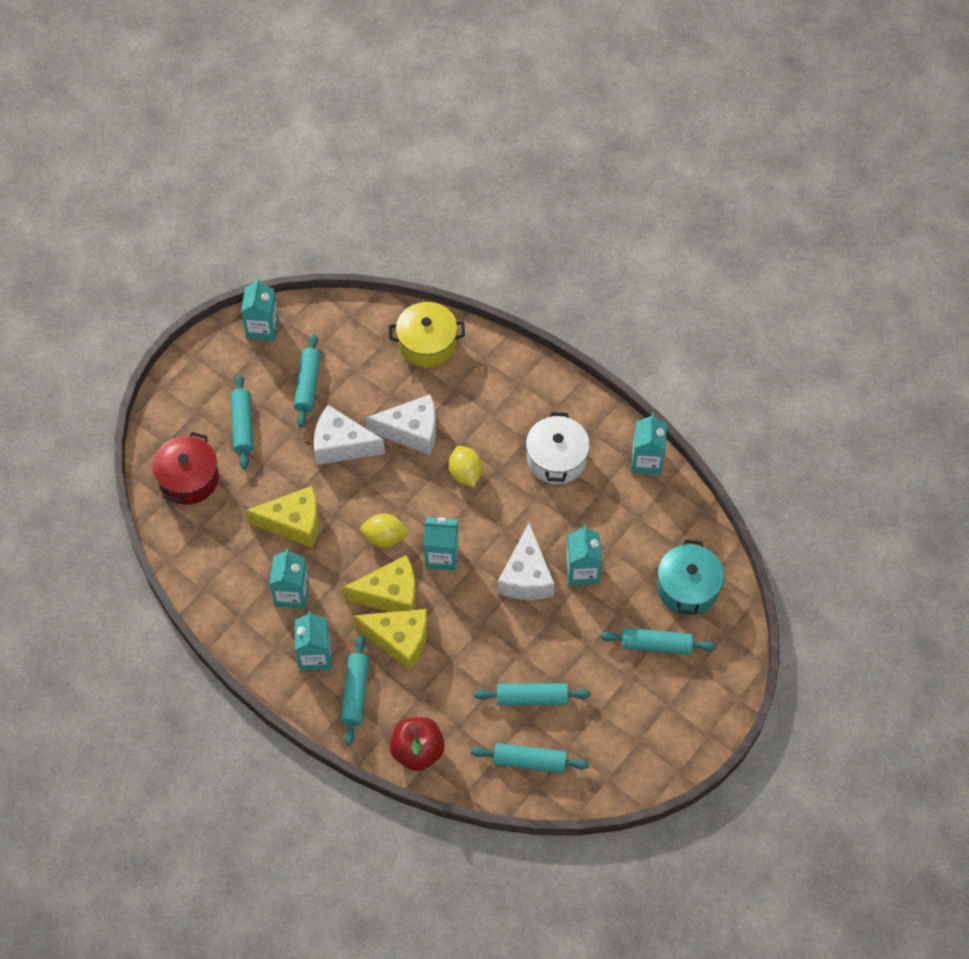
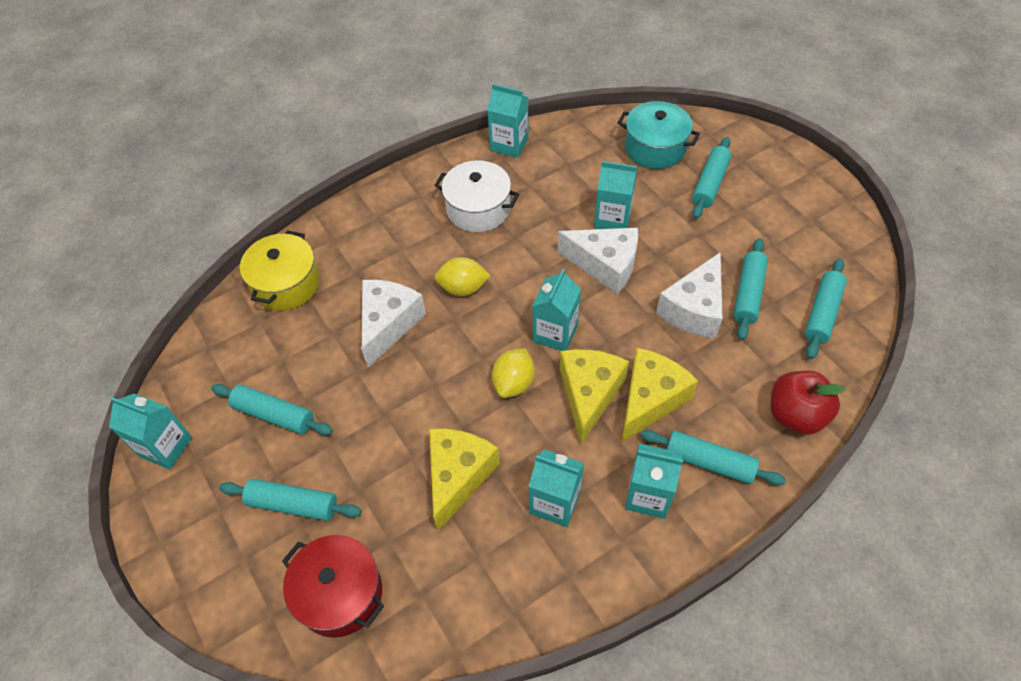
camera: 70 degrees left, 5 degrees down
(341, 445) = (373, 398): white cheese -> white cheese (694, 309)

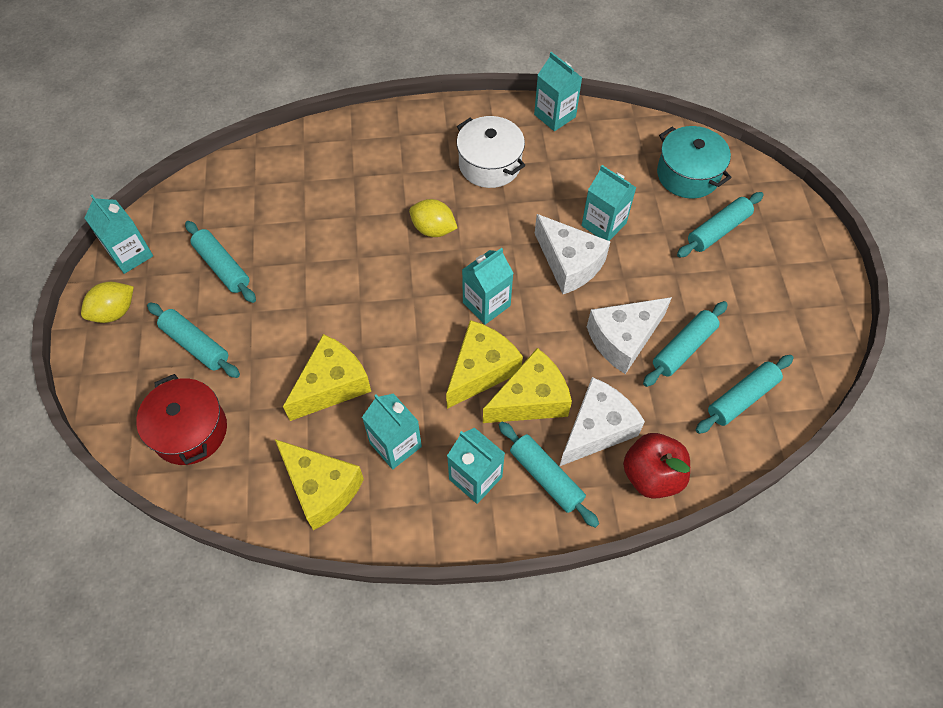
camera: 25 degrees right, 5 degrees up
(286, 284) = (293, 162): yellow pot -> none
(388, 324) = (353, 233): white cheese -> white cheese (597, 429)
(511, 581) = (321, 488): none -> yellow cheese
(513, 383) = (424, 330): yellow lemon -> yellow lemon (114, 312)

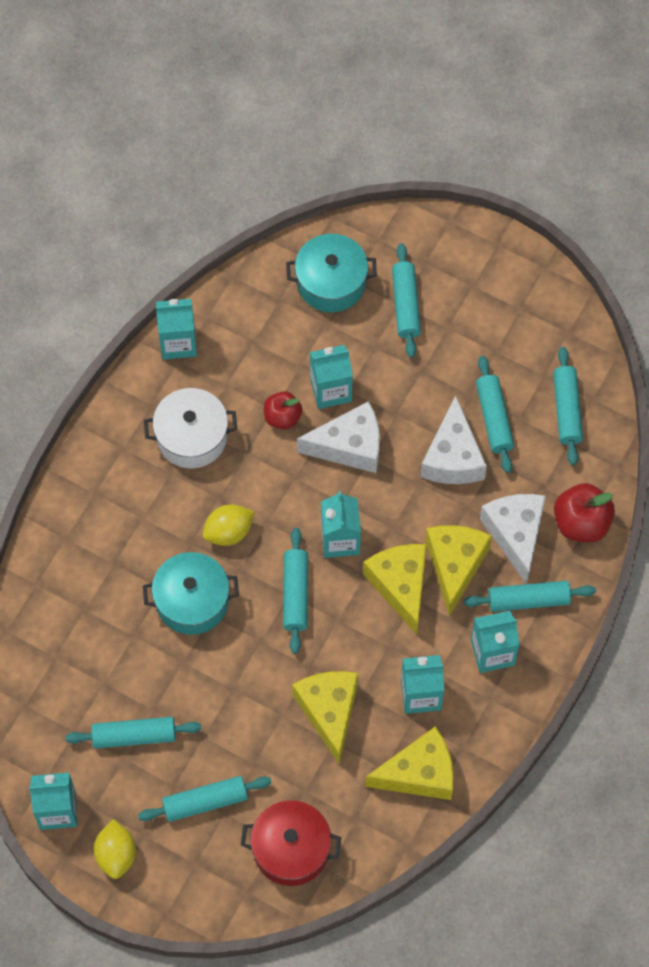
camera: 55 degrees left, 5 degrees up
(359, 239) = (192, 601): none -> turquoise pot
(416, 301) = (296, 594): none -> turquoise rolling pin
(554, 208) = (282, 417): none -> red apple

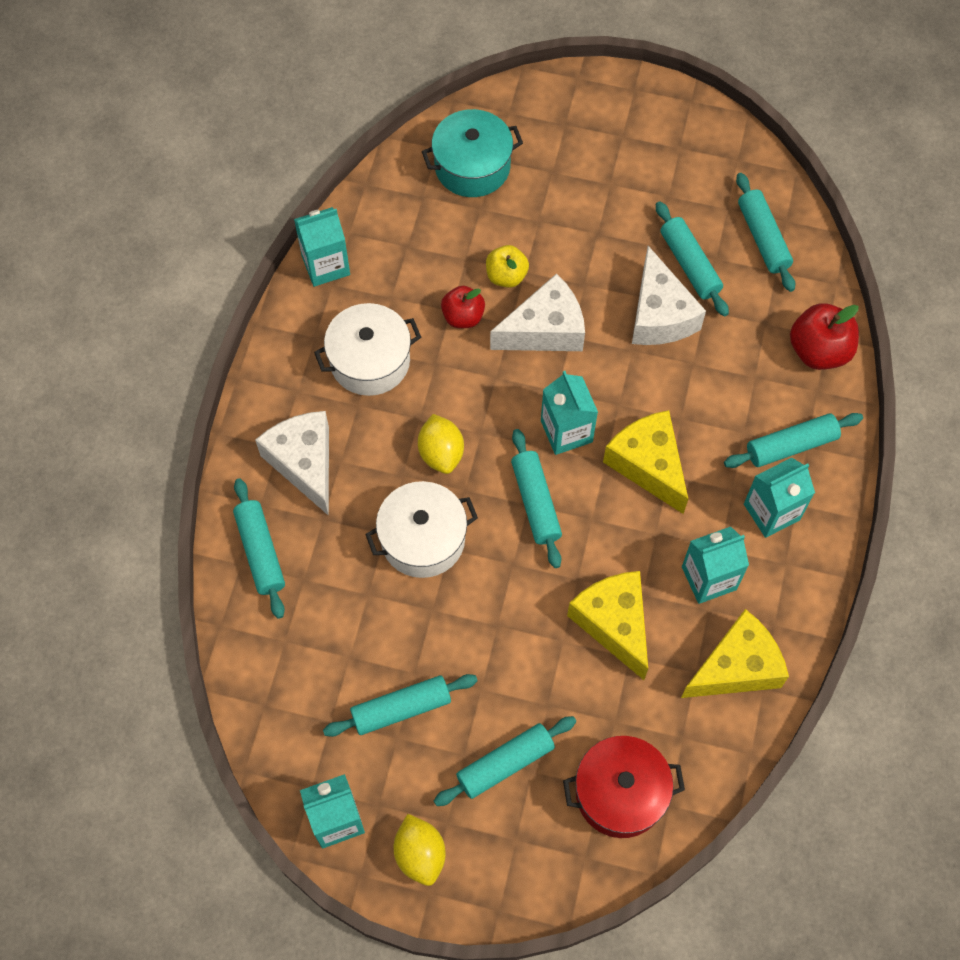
camera: 15 degrees left, 0 degrees up
(192, 601) = (423, 539): turquoise pot -> white pot
(228, 532) = (441, 453): yellow lemon -> yellow lemon turned 60 degrees counterclockwise
(331, 390) = (506, 276): turquoise carton -> yellow apple
(405, 305) = (558, 171): turquoise rolling pin -> turquoise rolling pin (260, 552)
(455, 565) = (700, 428): yellow cheese -> none
(516, 534) = (753, 379): white cheese -> white cheese (304, 463)

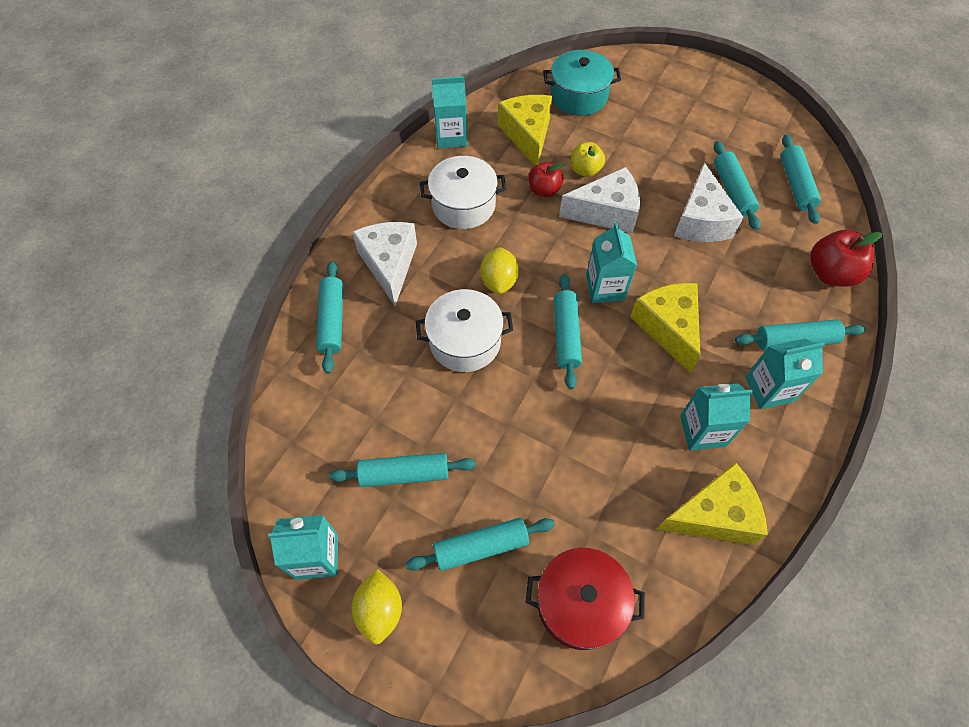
camera: 15 degrees right, 5 degrees down
(614, 623) = (609, 448): yellow cheese -> yellow cheese (527, 135)

